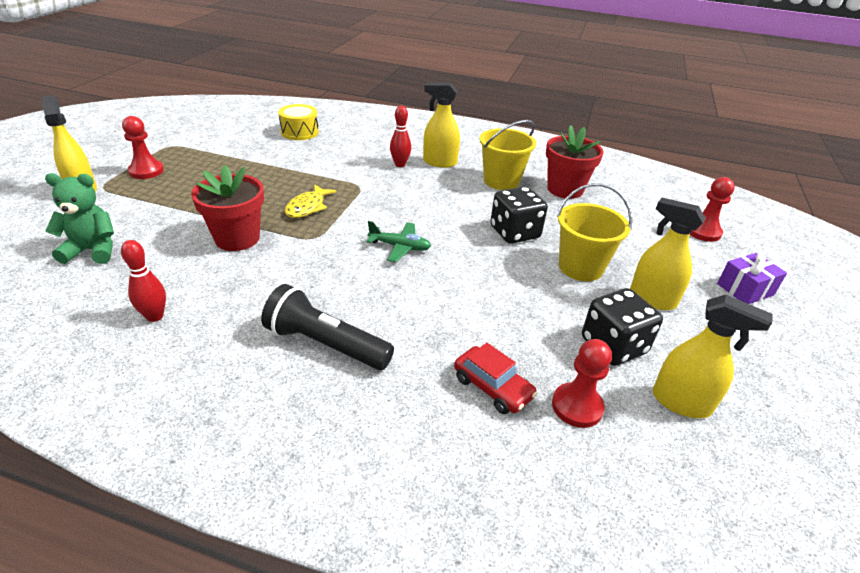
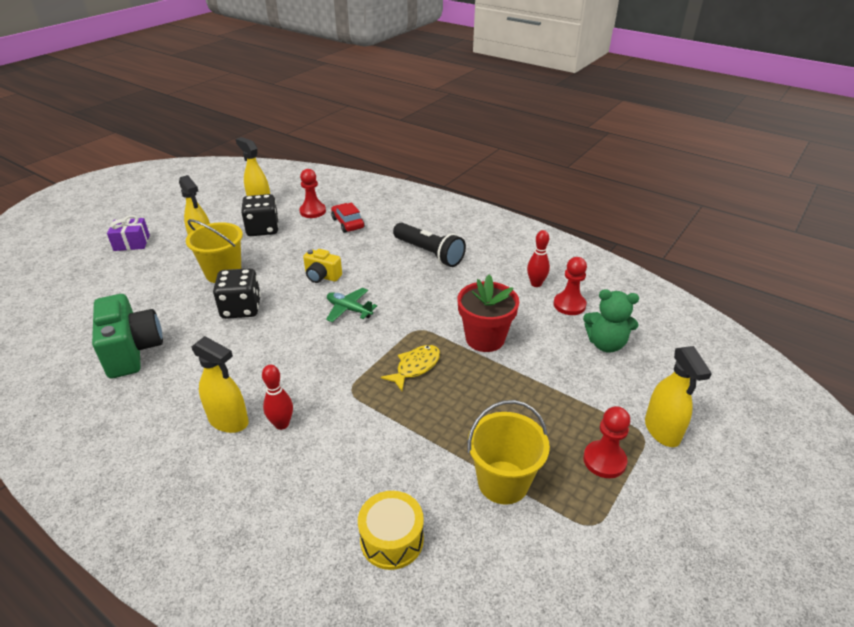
camera: 160 degrees left, 0 degrees up
(459, 281) = (322, 277): none -> yellow camera
(501, 181) = (186, 374): yellow bucket -> yellow bucket (503, 482)
(565, 189) = (132, 351): red flower pot -> green camera
(703, 232) = (80, 285): red pawn -> red pawn (569, 305)

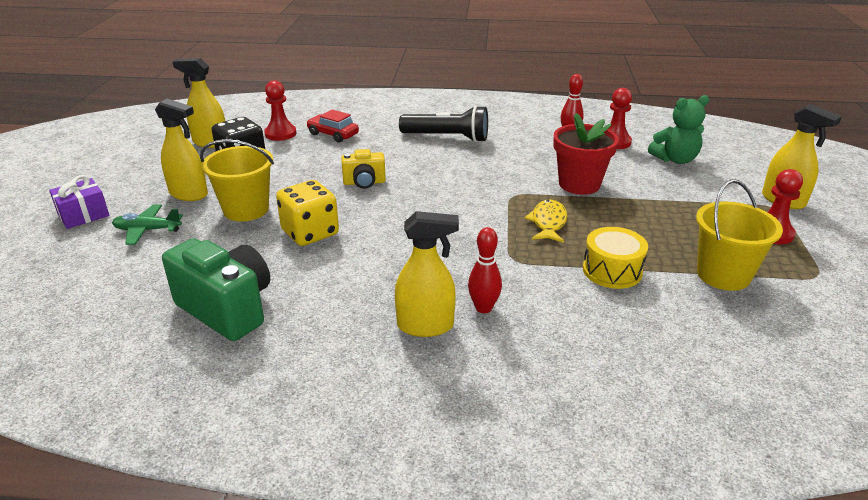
camera: 30 degrees left, 5 degrees down
(241, 308) = (310, 233): black dice -> yellow dice
(349, 309) = (427, 200): green plane -> green plane (147, 230)
(392, 539) = (694, 349): yellow drum -> yellow drum (612, 271)

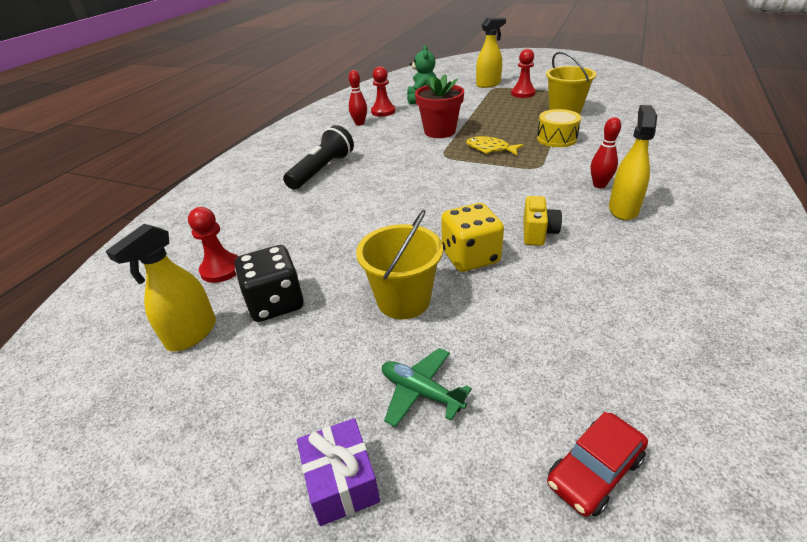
camera: 70 degrees left, 5 degrees up
(147, 230) = (421, 392): green plane -> green plane turned 105 degrees clockwise
(189, 194) = (338, 352): yellow spray bottle -> none
(227, 309) = (603, 314): green camera -> none
(333, 134) = (258, 231): red car -> red car (594, 470)
(364, 183) = (384, 220): yellow camera -> yellow camera (538, 233)

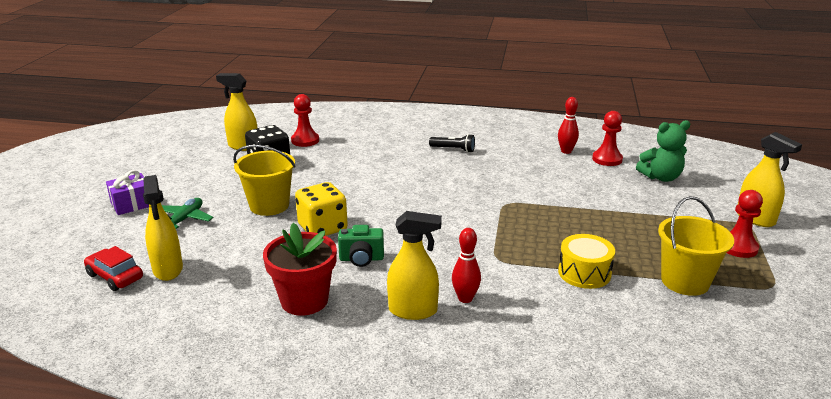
camera: 75 degrees right, 10 degrees down
(322, 170) = (453, 149): black flashlight -> black flashlight, size x0.57
(440, 131) = (567, 196): red flower pot -> red flower pot (304, 301)
(490, 149) = (533, 229): yellow fish -> none
(538, 233) = (361, 259): yellow camera -> green camera
(568, 399) = (168, 269): none -> yellow spray bottle

